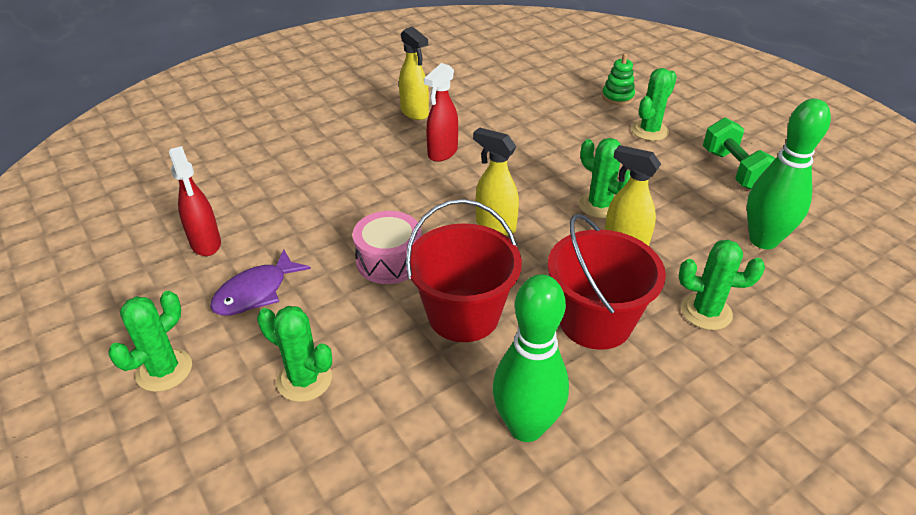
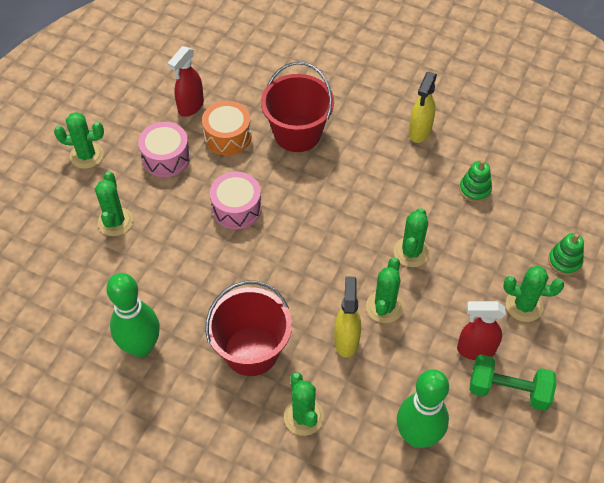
camera: 60 degrees right, 15 degrees up
(256, 292) = (166, 158): purple fish -> pink drum
(283, 231) = (227, 136): none -> orange drum
(442, 153) = (378, 176): red spray bottle -> red spray bottle (475, 350)
(463, 315) = (212, 273): red bucket -> red bucket (297, 133)
(495, 226) = (313, 250): yellow spray bottle -> none
(507, 109) = (474, 189): none -> green stacking toy
(547, 167) = (411, 252): none -> green cactus
(734, 170) = (508, 390): green dumbbell -> green dumbbell turned 60 degrees clockwise

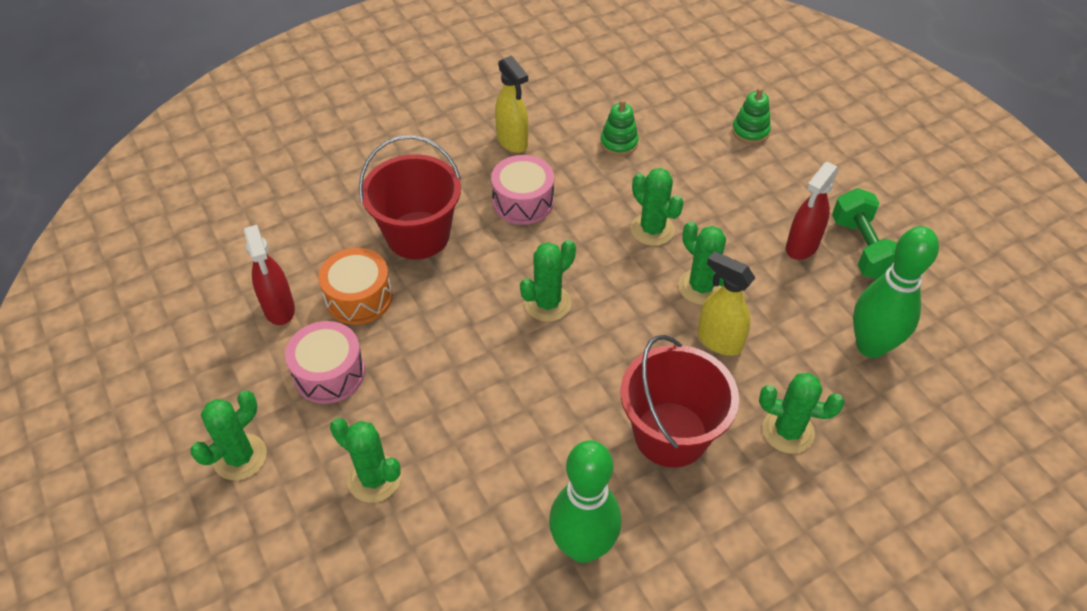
camera: 55 degrees left, 5 degrees down
(236, 208) = (467, 344): pink drum -> pink drum (523, 202)
(508, 390) = (862, 249): green dumbbell -> green dumbbell turned 60 degrees counterclockwise
(524, 306) = (777, 185): green cactus -> green cactus (547, 303)

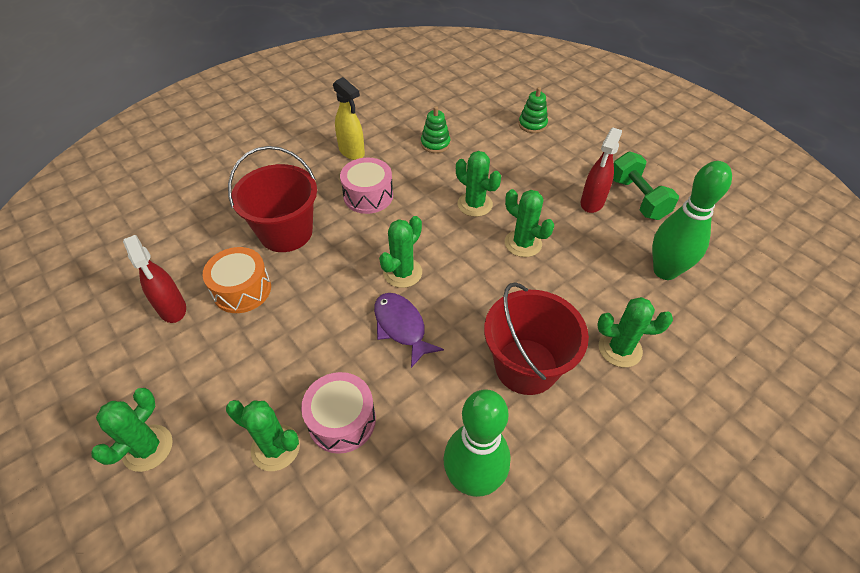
camera: 10 degrees left, 0 degrees up
(329, 373) = (223, 358): pink drum -> pink drum (342, 420)
(534, 367) = (401, 327): none -> purple fish
(718, 341) = (546, 283): yellow spray bottle -> none

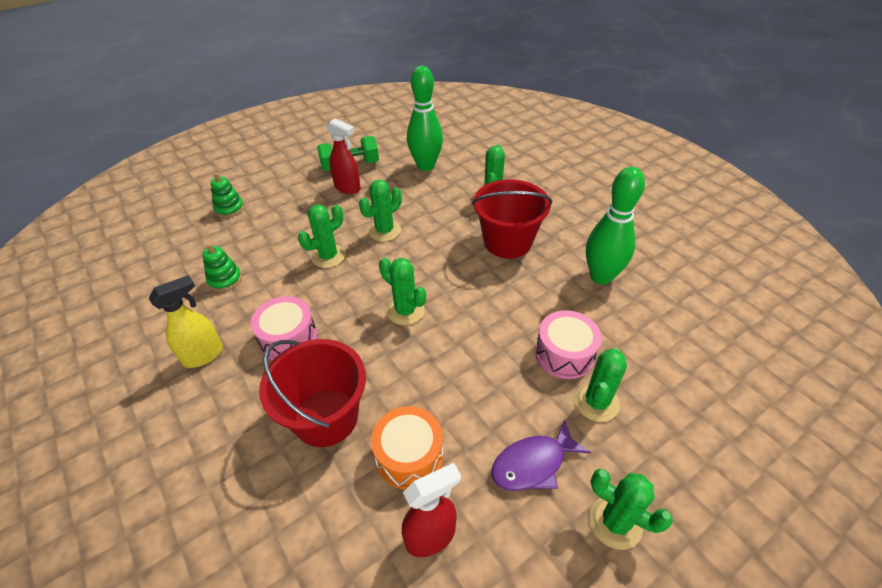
camera: 85 degrees left, 5 degrees down
(401, 327) = (468, 313): purple fish -> purple fish (533, 464)

